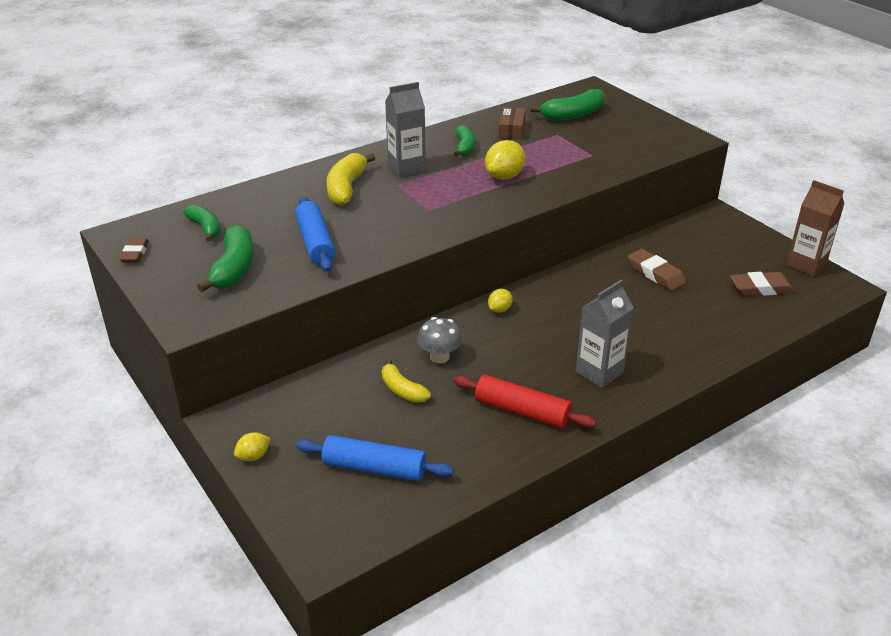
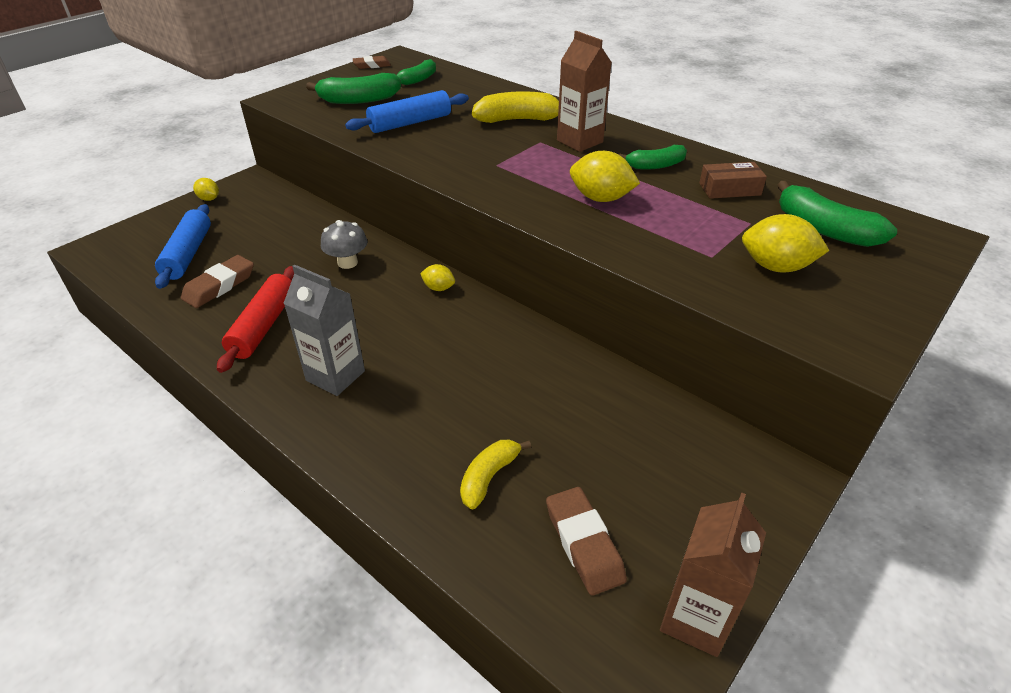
camera: 75 degrees right, 5 degrees up
(402, 390) = (294, 250): yellow banana -> yellow banana (489, 477)
(406, 168) = (579, 141): grey carton -> brown carton
(609, 139) = (776, 267): none -> yellow lemon
(655, 274) = (569, 411): brown eraser -> brown eraser (219, 286)

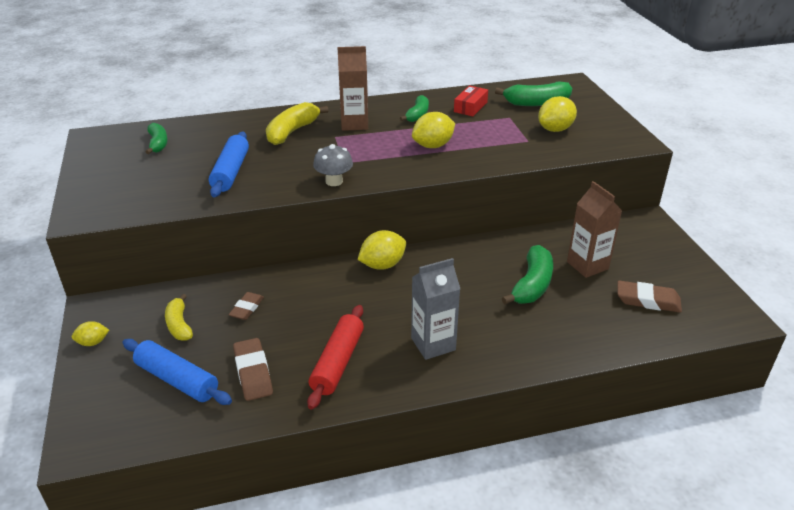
camera: 55 degrees left, 5 degrees down
(263, 326) = (337, 362): red rolling pin -> red rolling pin turned 60 degrees clockwise
(347, 262) = (301, 295): grey mushroom -> grey mushroom (334, 181)
(359, 100) = (151, 180): green banana -> green banana (532, 285)
(372, 65) = (91, 153): brown eraser -> brown eraser (247, 308)
(438, 288) = (382, 265): yellow lemon -> yellow lemon, size x1.77
(489, 477) = (578, 313): yellow banana -> yellow banana (179, 325)
(695, 618) = (711, 287): brown carton -> brown carton (587, 265)
(729, 189) = (470, 107): brown box -> red box

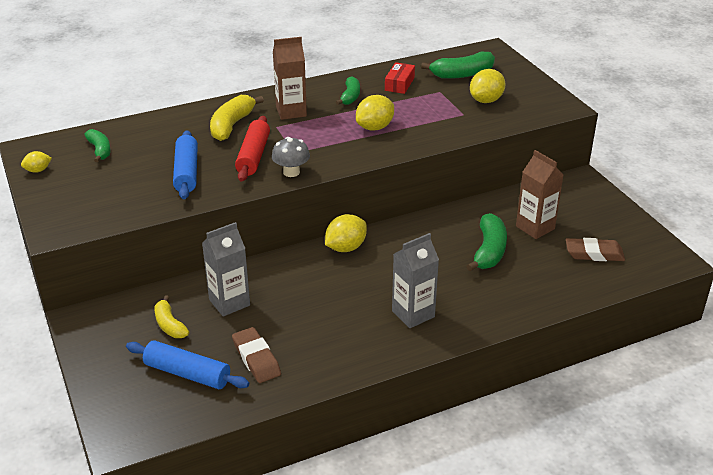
camera: 10 degrees left, 0 degrees up
(93, 342) = (92, 351): yellow lemon -> yellow lemon (38, 170)
(247, 308) = (229, 302): brown eraser -> grey carton
(337, 362) = (331, 340): red rolling pin -> red rolling pin (253, 156)

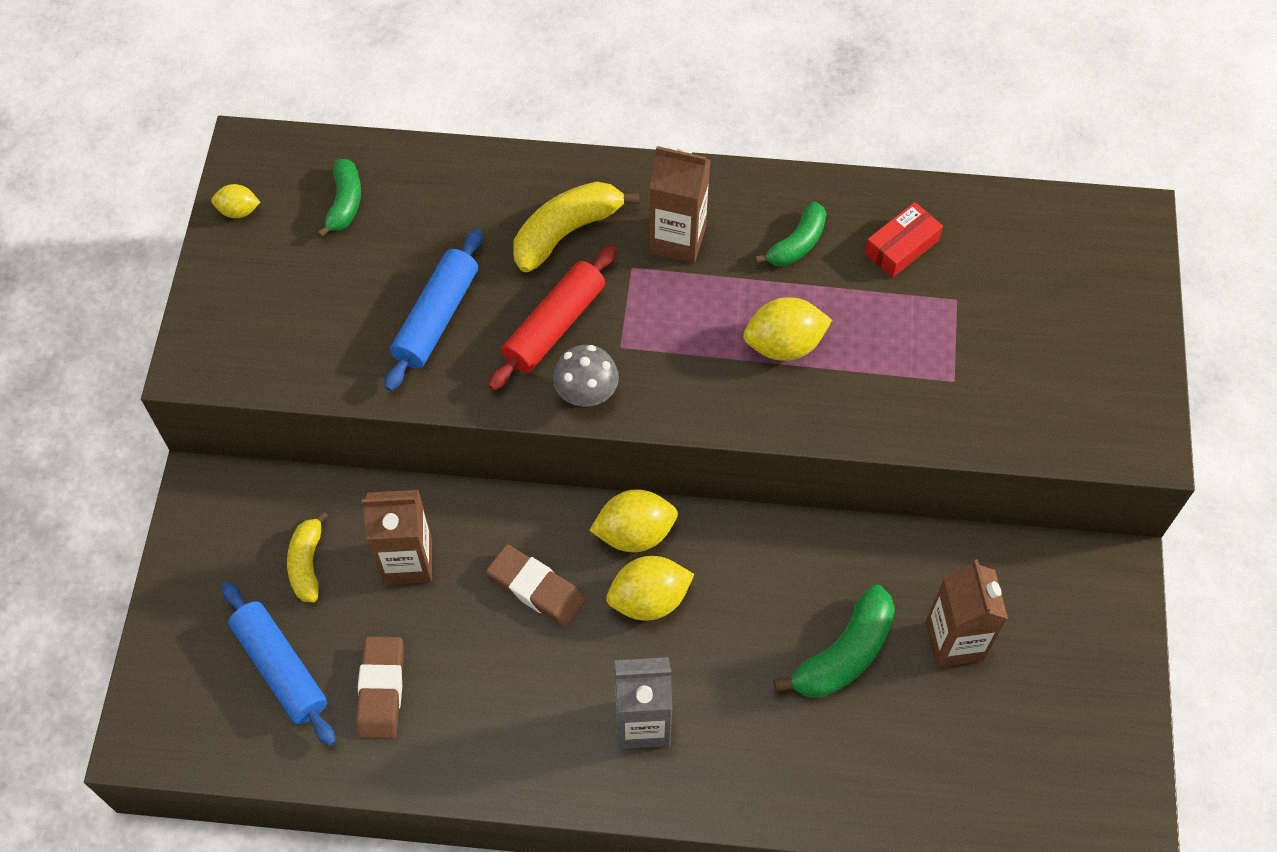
camera: 30 degrees right, 25 degrees up
(229, 302) = (407, 561): grey carton -> brown carton
(462, 74) = (1029, 269): green banana -> none
(486, 100) = (1019, 362): yellow lemon -> yellow lemon (649, 600)
(594, 253) = (1006, 748): brown eraser -> brown eraser (536, 588)

